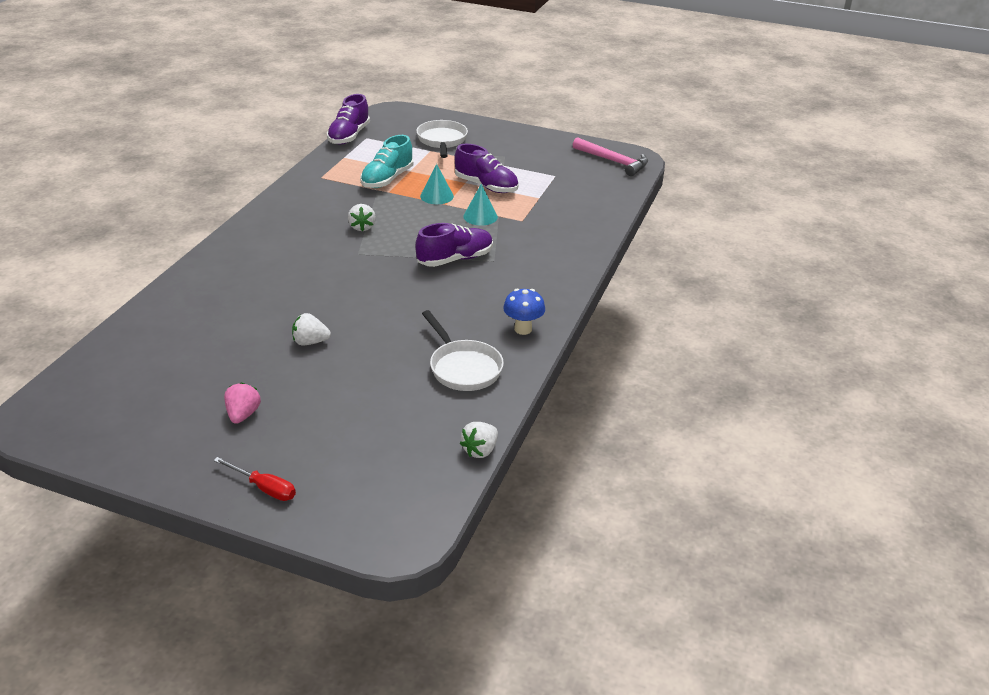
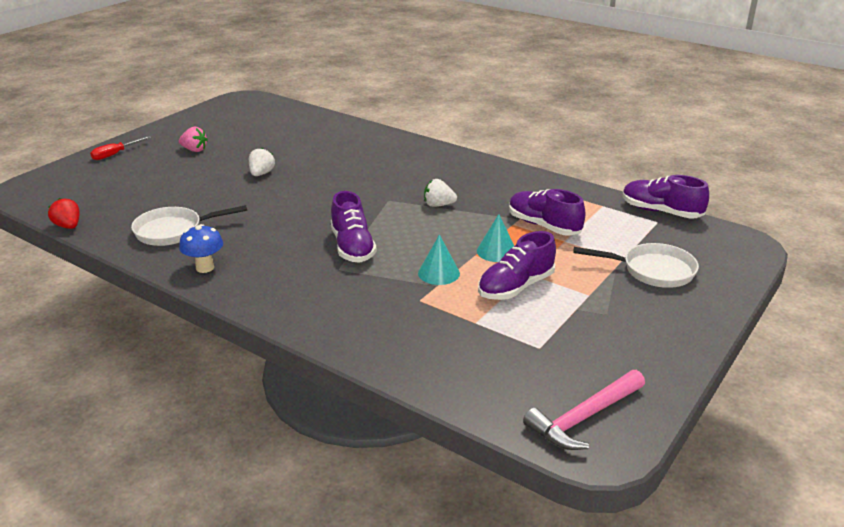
camera: 105 degrees right, 5 degrees down
(387, 179) = (544, 226): turquoise shoe -> purple shoe
(480, 450) = (68, 226): white strawberry -> red strawberry

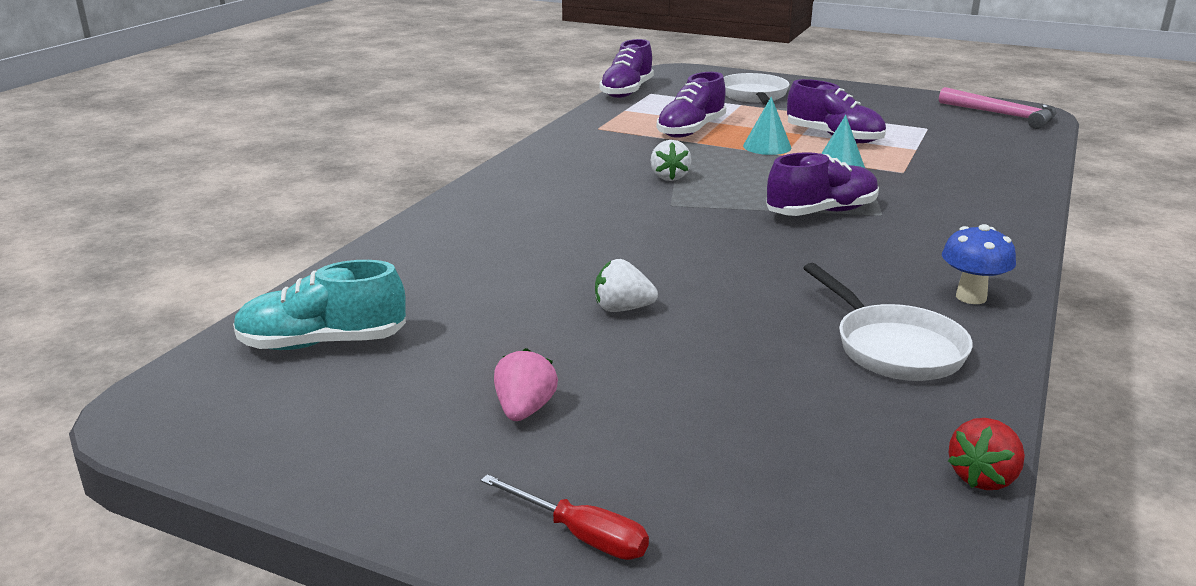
camera: 100 degrees left, 5 degrees down
(274, 119) = (323, 343): none -> turquoise shoe

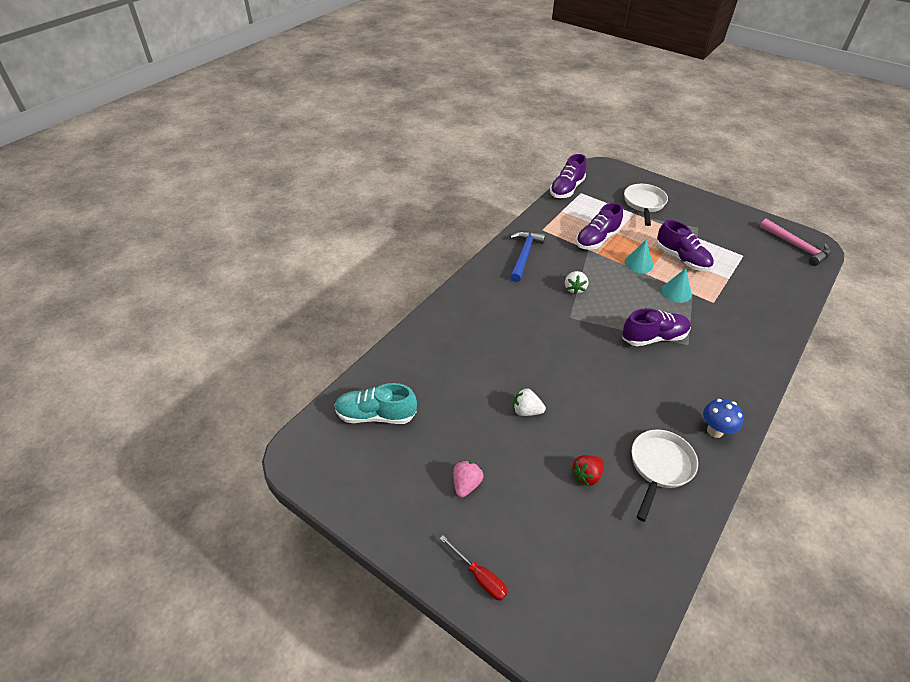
camera: 10 degrees right, 20 degrees up
(574, 153) = (524, 255): none -> blue hammer
(893, 347) = (659, 467): white pan -> white pan turned 135 degrees counterclockwise
(983, 478) = (674, 574): red strawberry -> red strawberry (586, 476)

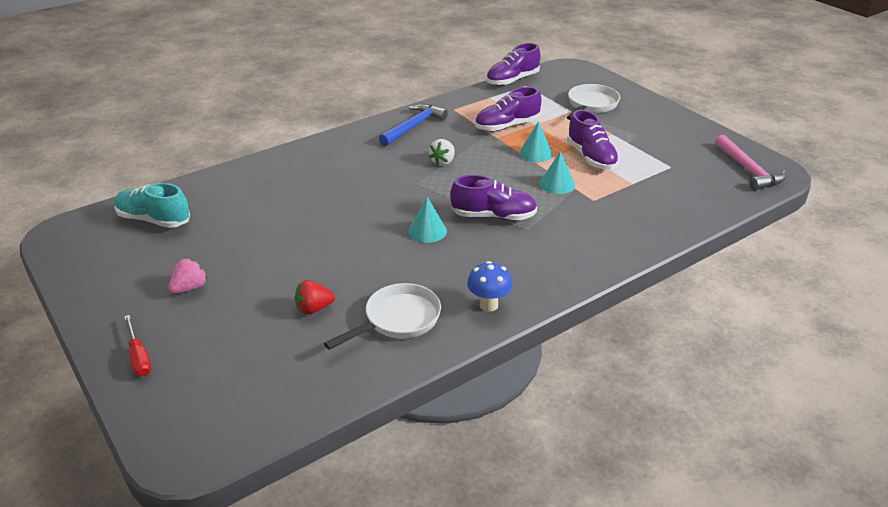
camera: 20 degrees right, 10 degrees down
(526, 411) = (300, 247): white strawberry -> none
(615, 366) = (427, 231): none -> turquoise cone

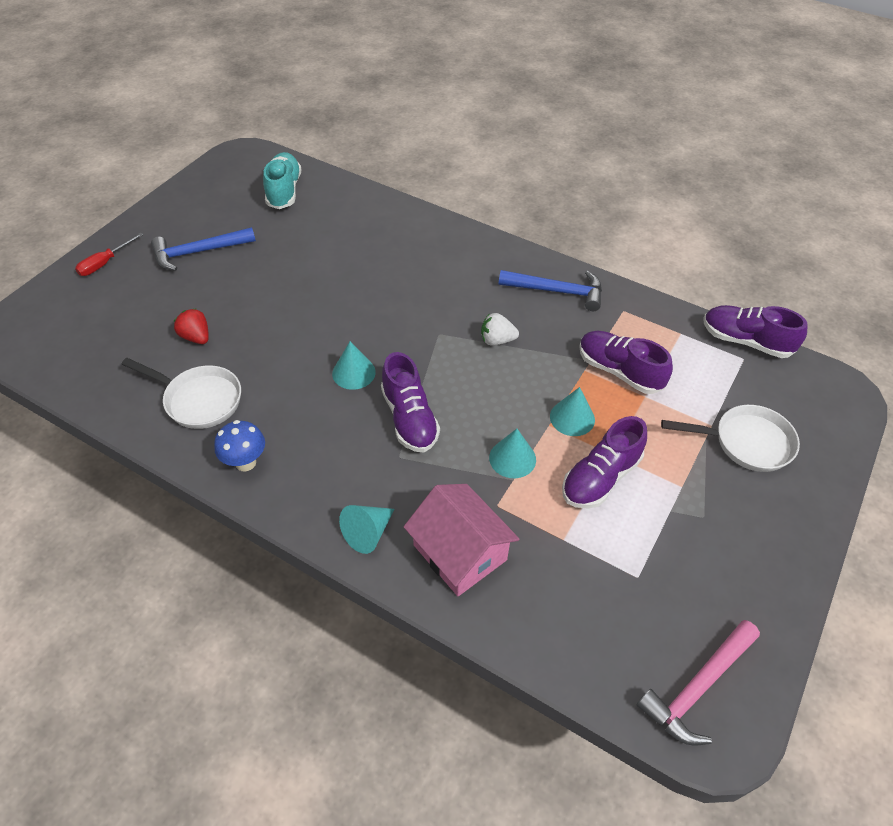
camera: 65 degrees right, 15 degrees up
(190, 288) = (198, 252): pink strawberry -> blue hammer
(590, 258) = (368, 533): none -> turquoise cone
(625, 224) = (460, 552): none -> pink house

